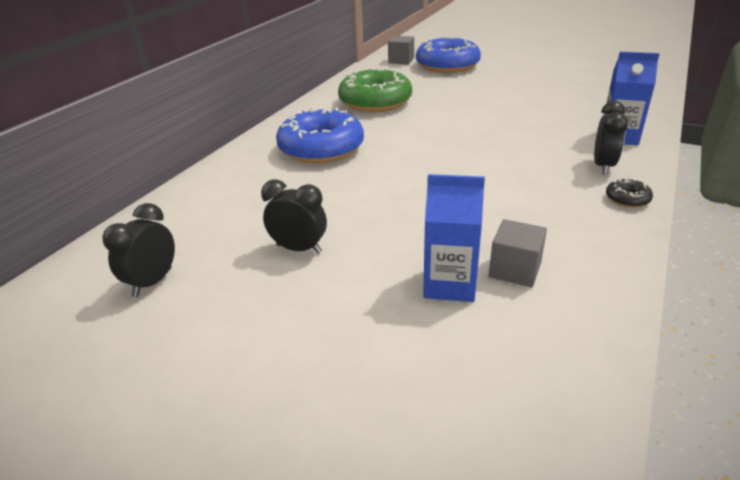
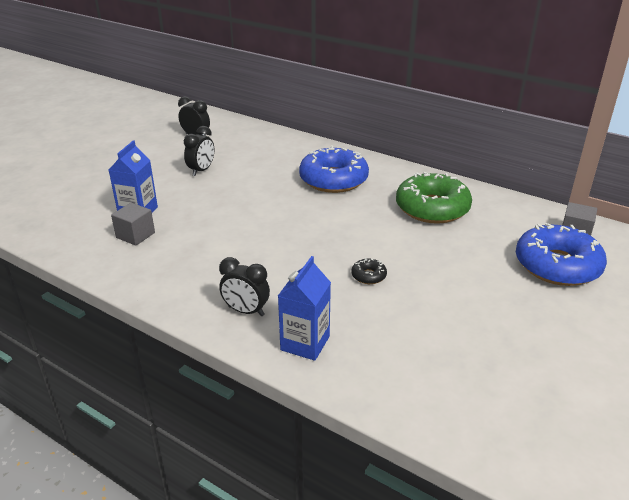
camera: 95 degrees right, 0 degrees up
(627, 199) = (185, 306): black donut -> black donut (368, 276)

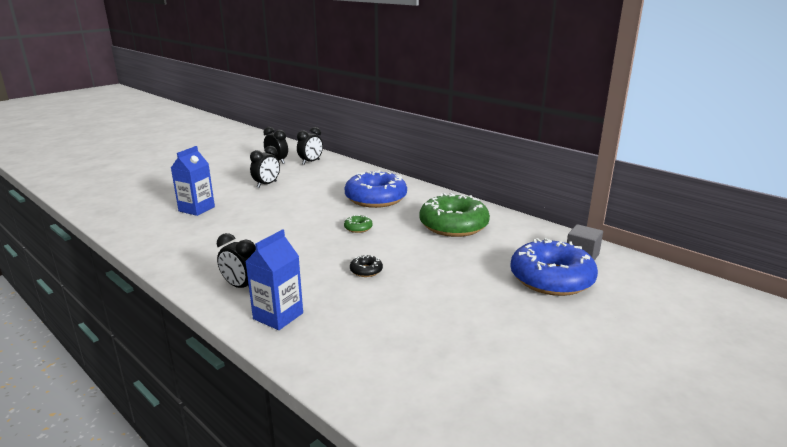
camera: 10 degrees right, 10 degrees down
(135, 235) = (184, 224): grey cube -> none
(235, 134) = (311, 162): none -> black clock
(333, 221) = (358, 228): none -> green donut

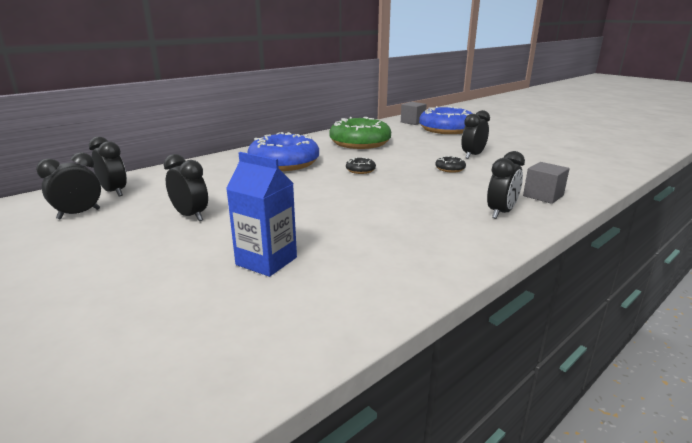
camera: 85 degrees left, 0 degrees up
(278, 316) = (543, 196): blue carton -> grey cube
(358, 228) = (360, 170): green donut -> black donut
(420, 288) = (472, 156): none -> black clock

